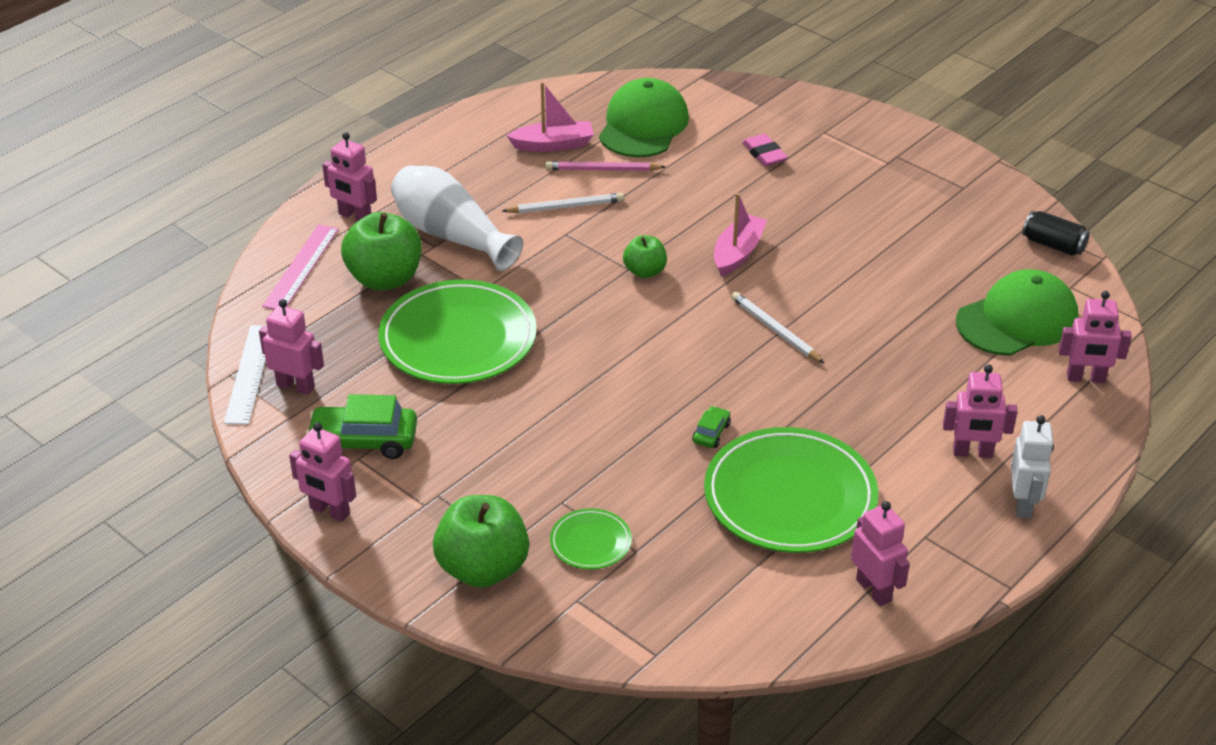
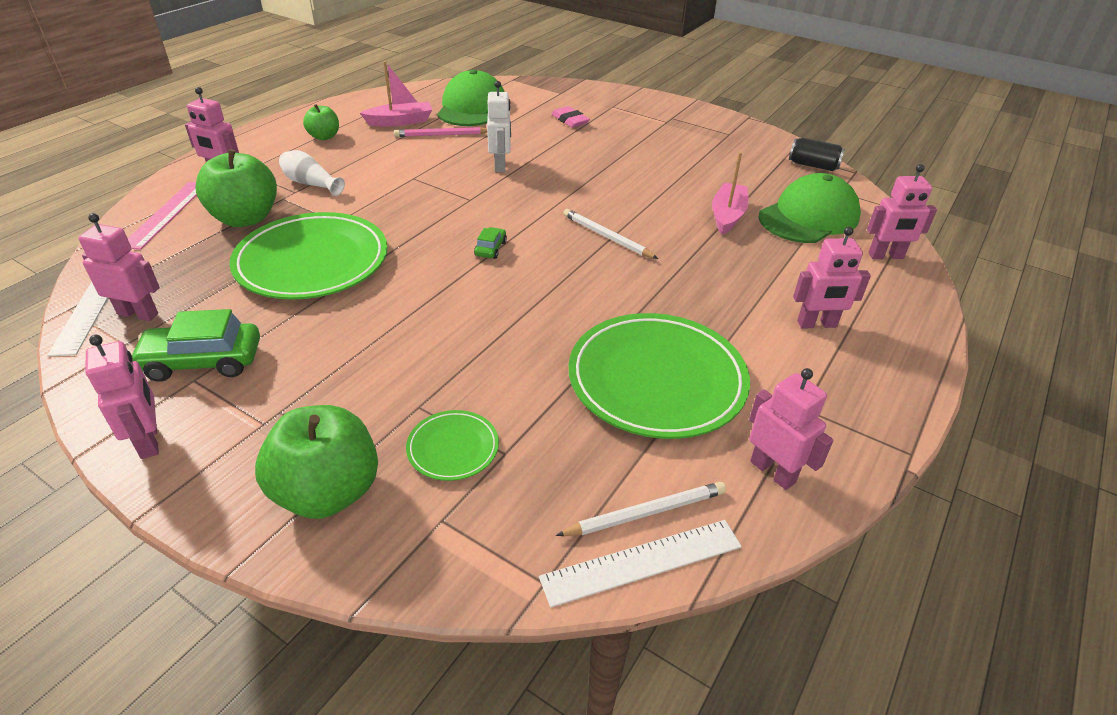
camera: 10 degrees left, 0 degrees up
(329, 511) = (149, 441): pink robot -> pink robot turned 135 degrees counterclockwise
(451, 235) = (311, 184): white vase -> white vase, size x0.55
(565, 206) = (412, 160): white pencil -> white pencil (645, 512)
(645, 271) = (484, 200): green apple -> green apple (324, 137)
(711, 433) = (565, 326): green car -> green car (490, 249)
(737, 253) = (562, 183): pink boat -> pink boat (727, 216)
(738, 648) = (642, 562): none -> white ruler
(1023, 504) = (884, 367): white robot -> white robot (500, 165)

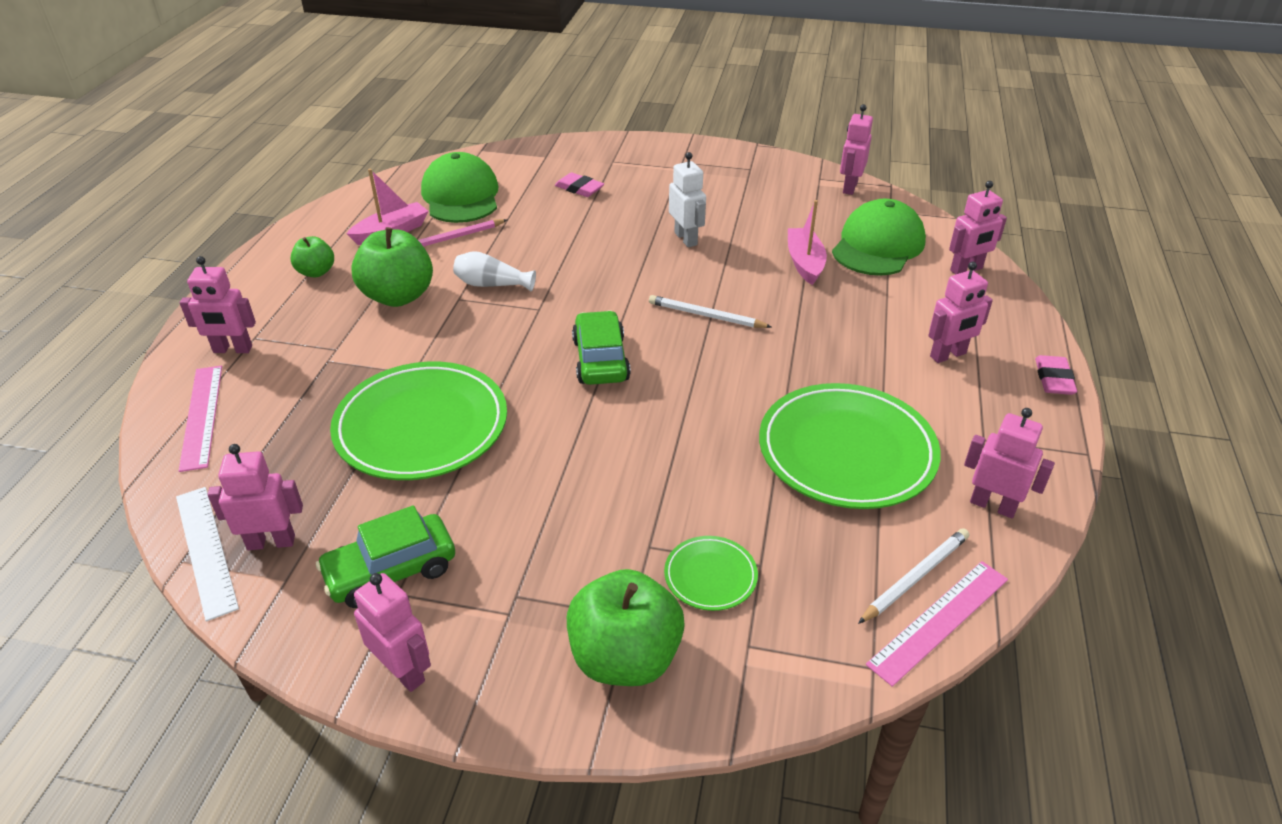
camera: 20 degrees left, 0 degrees up
(246, 218) = (304, 396): green apple -> green apple (398, 296)
(311, 184) = (347, 335): white vase -> white vase (492, 284)
(490, 249) = (600, 360): green car -> green car, size x2.01
(500, 165) = (543, 261): white robot -> white robot (686, 239)
(642, 562) = (939, 621): white ruler -> pink ruler
(813, 165) = (849, 187): black can -> pink robot
(917, 374) = (1053, 379): none -> pink eraser

